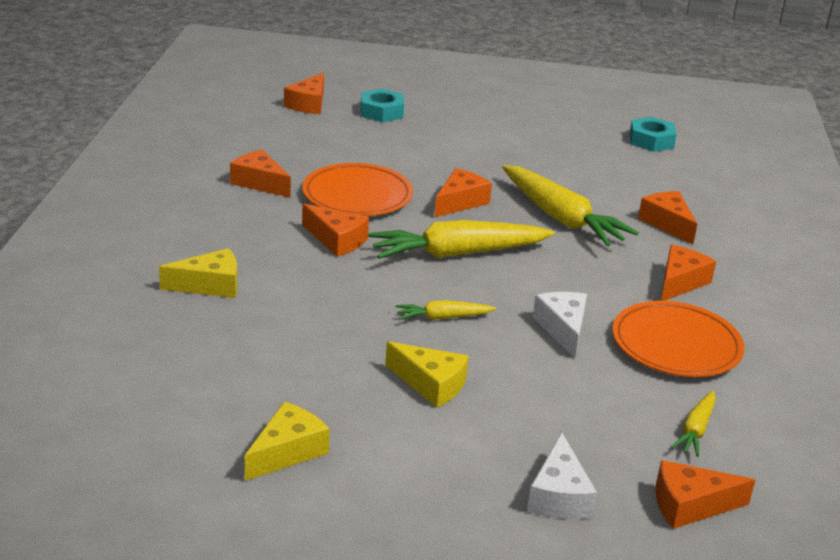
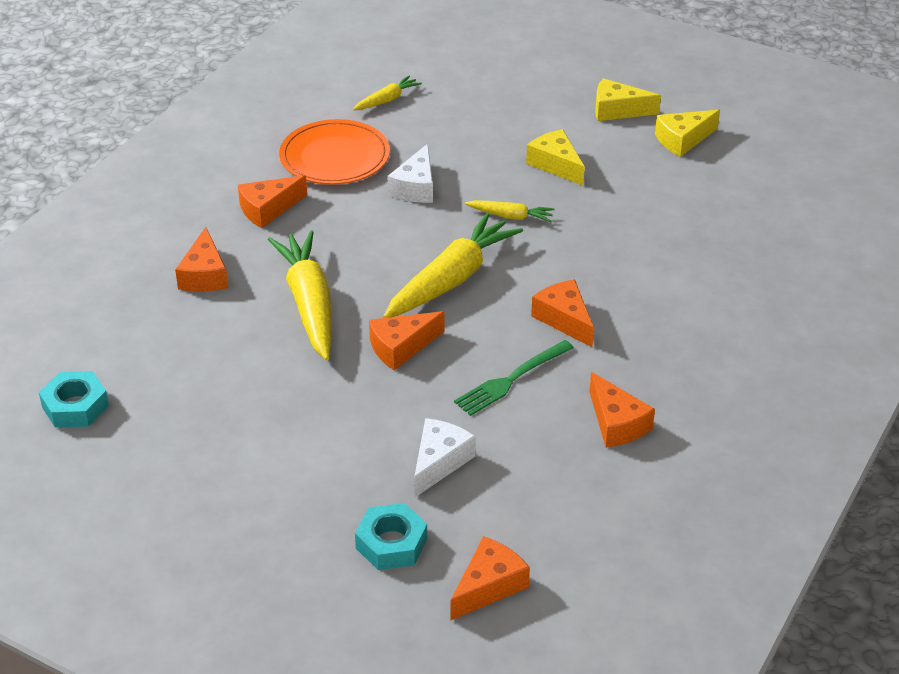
camera: 155 degrees left, 10 degrees up
(210, 285) = (707, 288): yellow cheese -> yellow cheese (617, 110)
(357, 195) = (511, 380): orange plate -> green fork
(458, 253) = (451, 279): yellow carrot -> yellow carrot turned 60 degrees counterclockwise
(559, 495) = (516, 83): white cheese -> white cheese (439, 462)
(690, 505) = (437, 63): orange cheese -> none

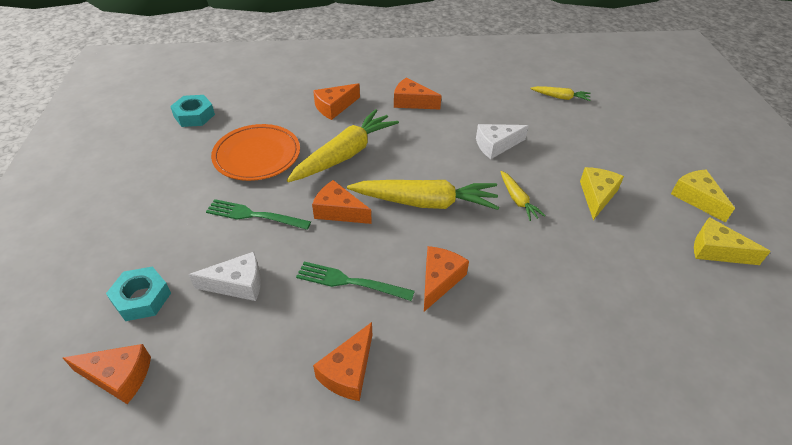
camera: 55 degrees right, 5 degrees up
(335, 157) = (484, 103): orange plate -> orange plate (257, 155)
(342, 415) = (254, 215): none -> green fork

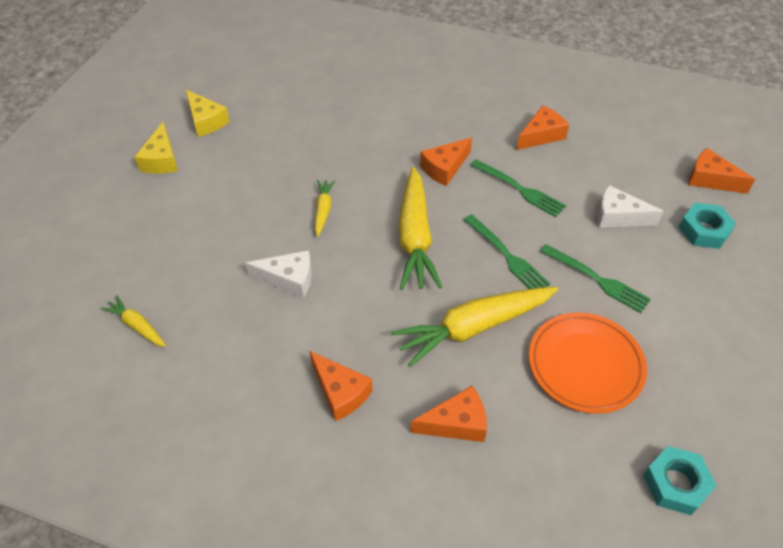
camera: 155 degrees left, 5 degrees up
(338, 211) = (507, 256): orange cheese -> green fork
(425, 202) = (415, 237): yellow carrot -> yellow carrot turned 120 degrees counterclockwise
(597, 196) = (246, 190): yellow cheese -> none

